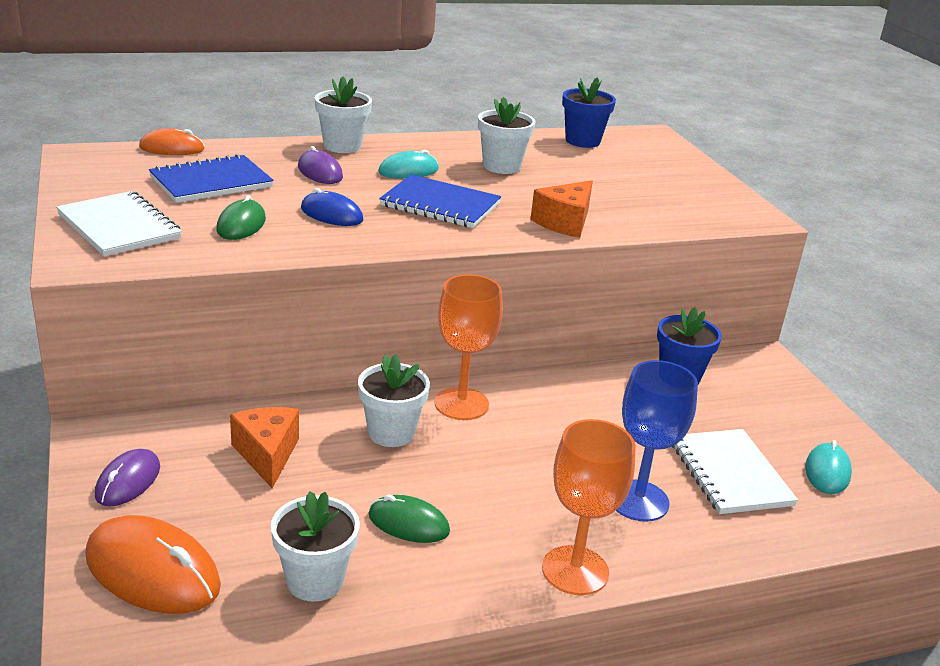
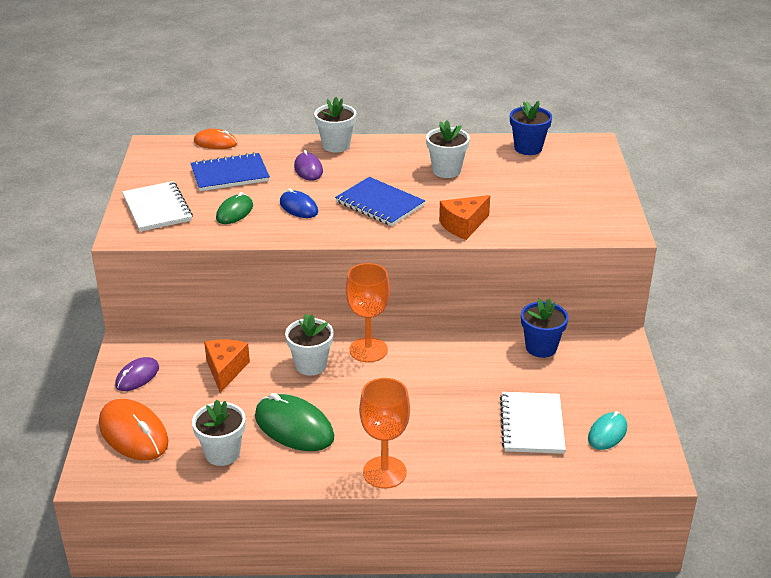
camera: 20 degrees right, 5 degrees up
(408, 171) = (373, 171): turquoise mouse -> none
(408, 523) = (294, 427): green mouse -> green mouse, size x1.70
(638, 500) = (453, 434): blue goblet -> none

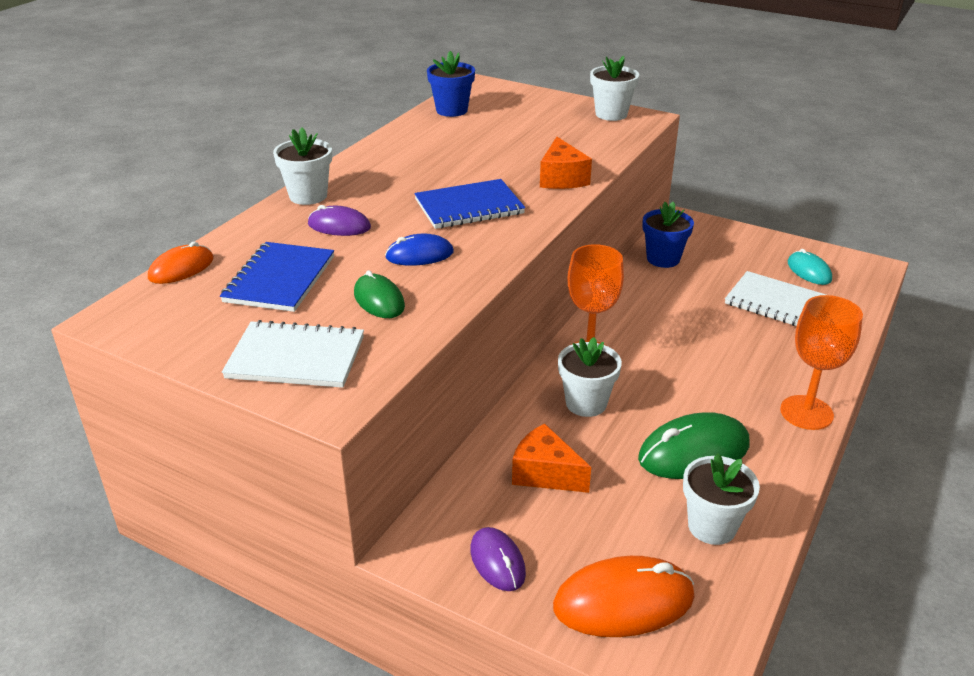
camera: 60 degrees left, 0 degrees up
(446, 170) = (444, 156): white flower pot -> white flower pot (611, 114)

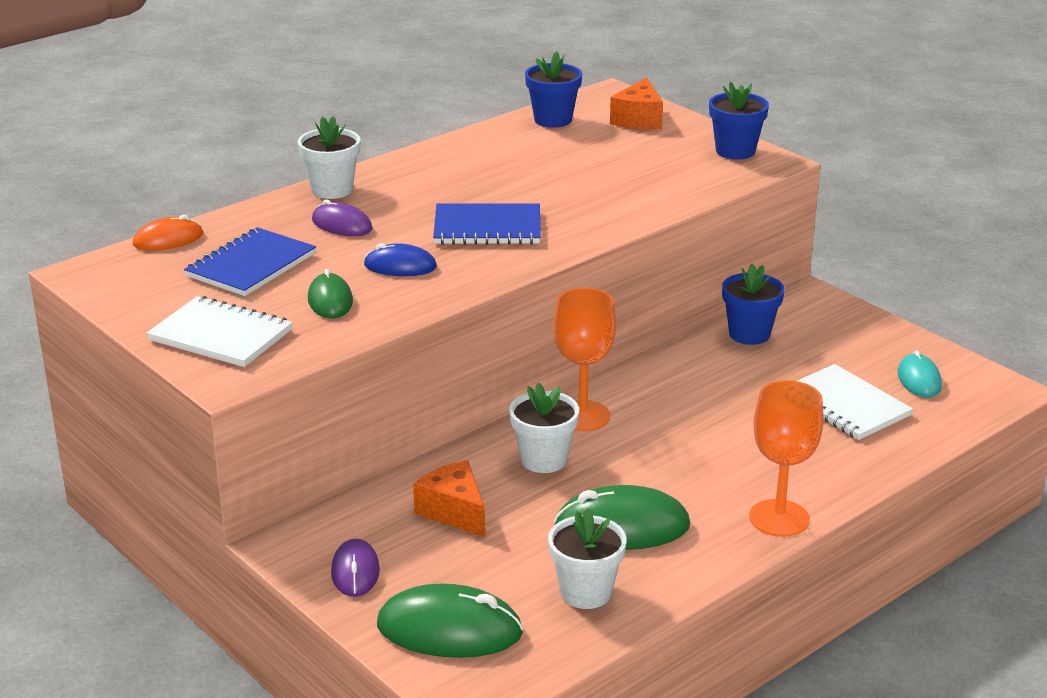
camera: 20 degrees right, 5 degrees down
(561, 178) = (612, 214): orange cheese -> orange cheese (638, 119)
(611, 114) = (735, 151): white flower pot -> blue flower pot
(623, 602) = (449, 629): orange mouse -> green mouse

